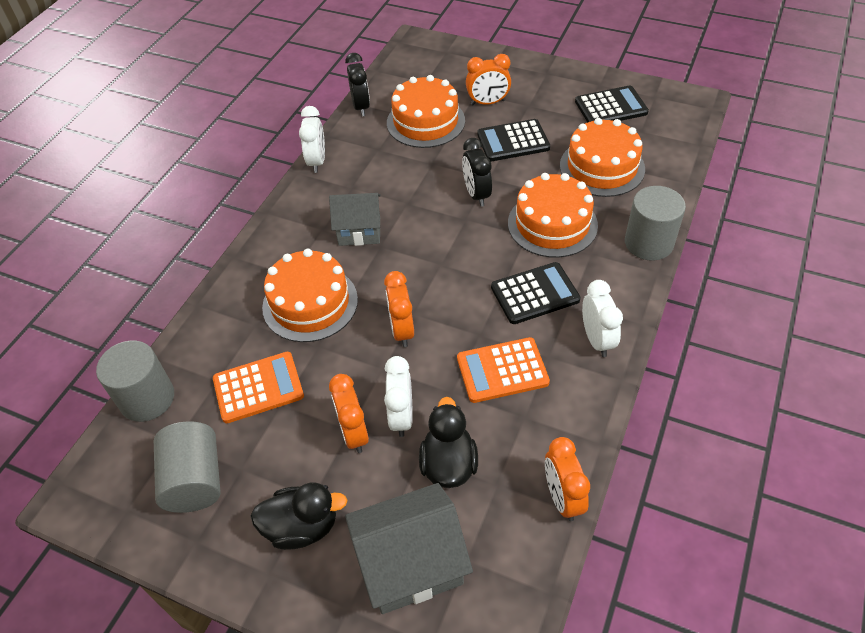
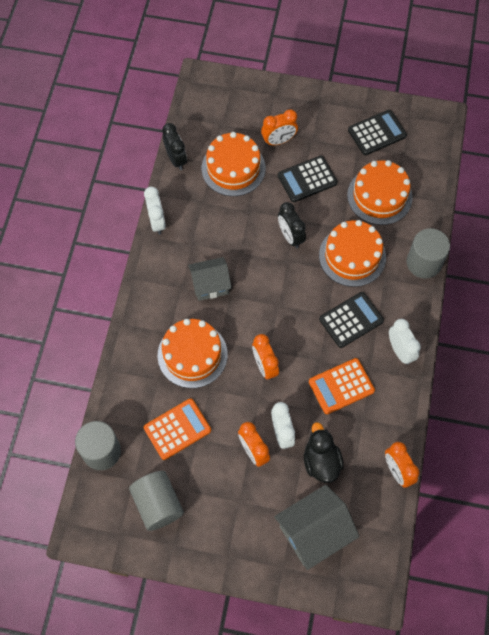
camera: 15 degrees left, 15 degrees up
(302, 527) = (239, 522): black duck -> none

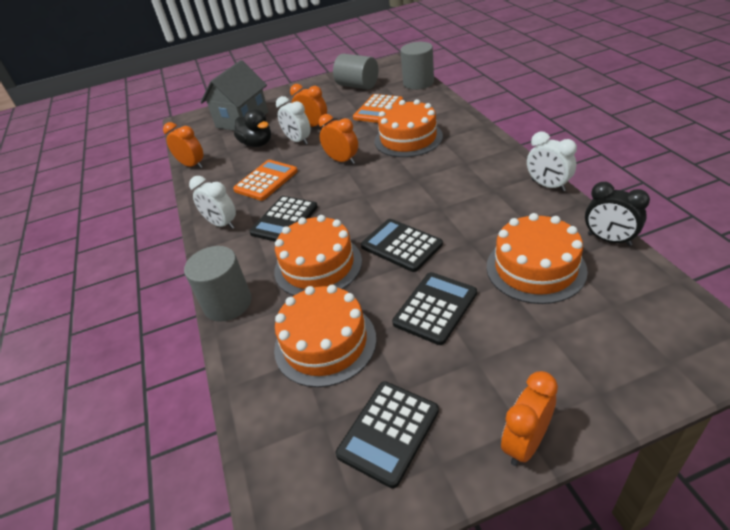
camera: 155 degrees right, 25 degrees down
(210, 285) = (441, 176): grey house -> none
(278, 141) = (518, 330): orange clock -> orange clock (525, 443)
(290, 236) = (401, 245): black clock -> black calculator

